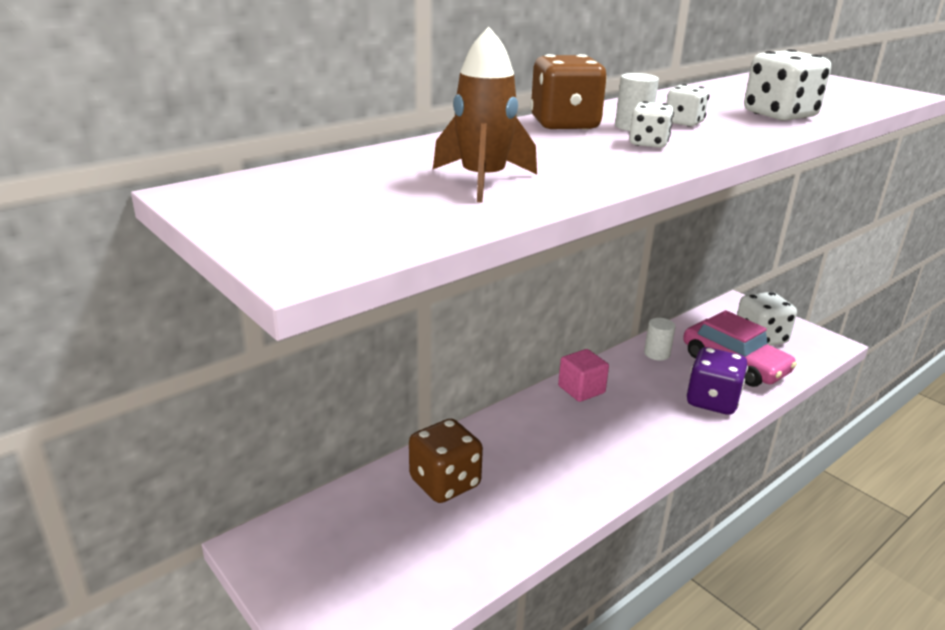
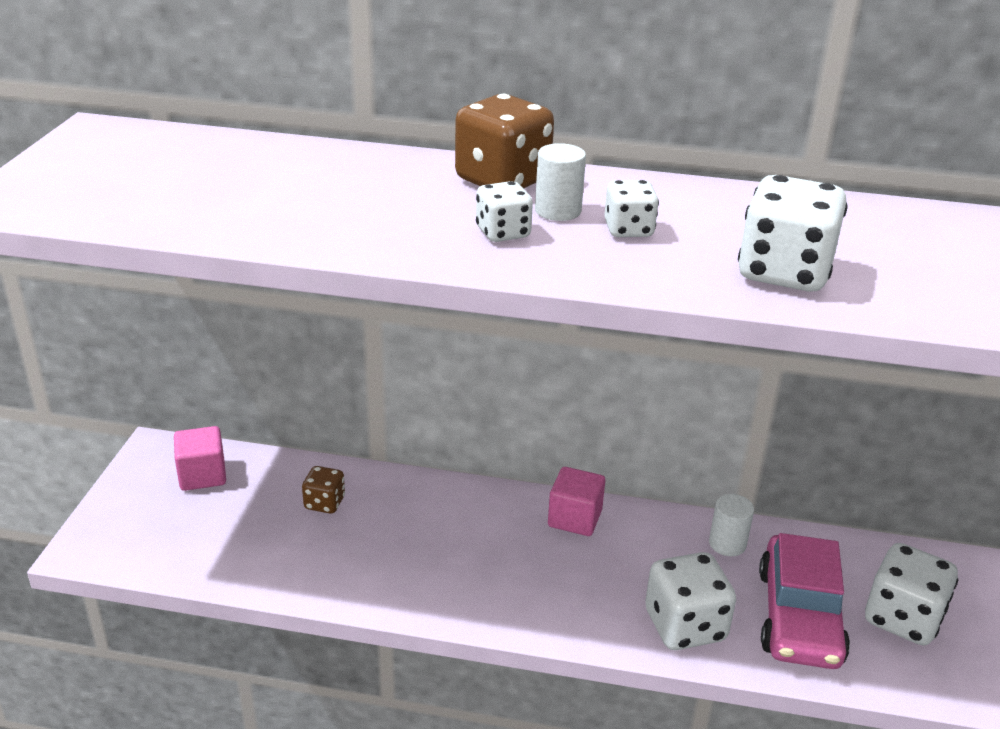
camera: 50 degrees right, 5 degrees up
(328, 532) = (202, 475): none -> pink cube
(445, 483) = (324, 503): brown dice -> brown dice, size x0.56
(483, 180) = (260, 200): brown rocket -> none
(712, 401) = (685, 626): purple dice -> white dice

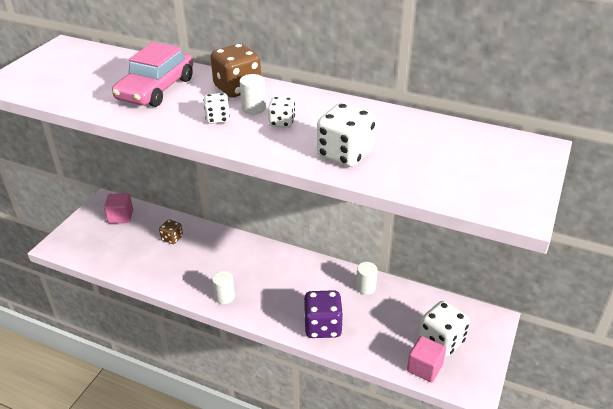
camera: 15 degrees right, 5 degrees up
(475, 598) = (224, 296): none -> white cylinder
(574, 518) = (292, 263): pink cube -> pink cube (424, 367)
(685, 626) = (323, 326): white dice -> purple dice
(799, 616) = (385, 331): pink car -> pink car (156, 89)

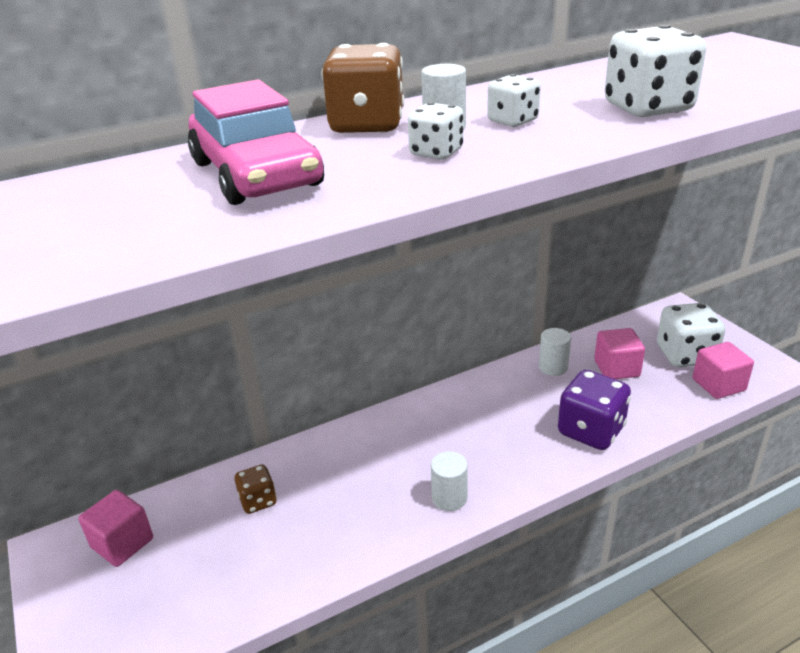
camera: 50 degrees left, 5 degrees down
(393, 314) = (616, 368): none -> pink cube

